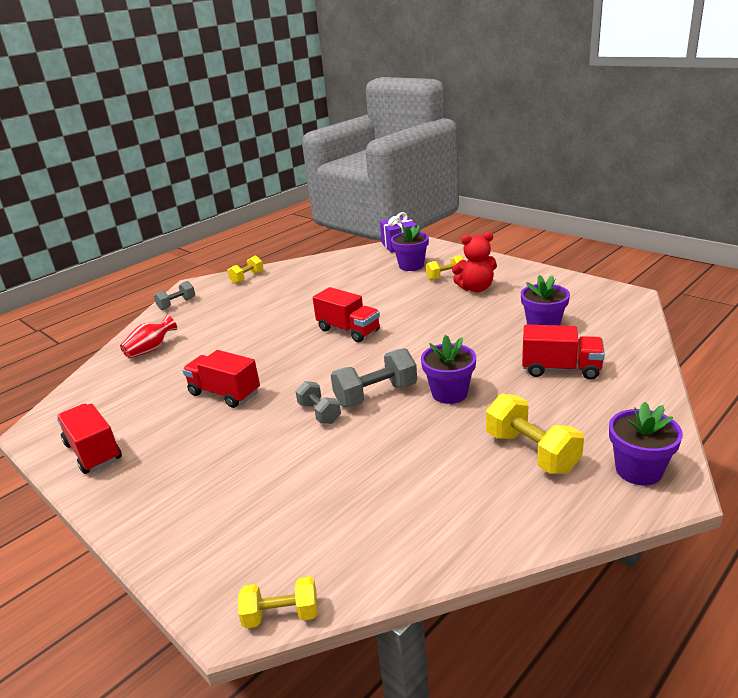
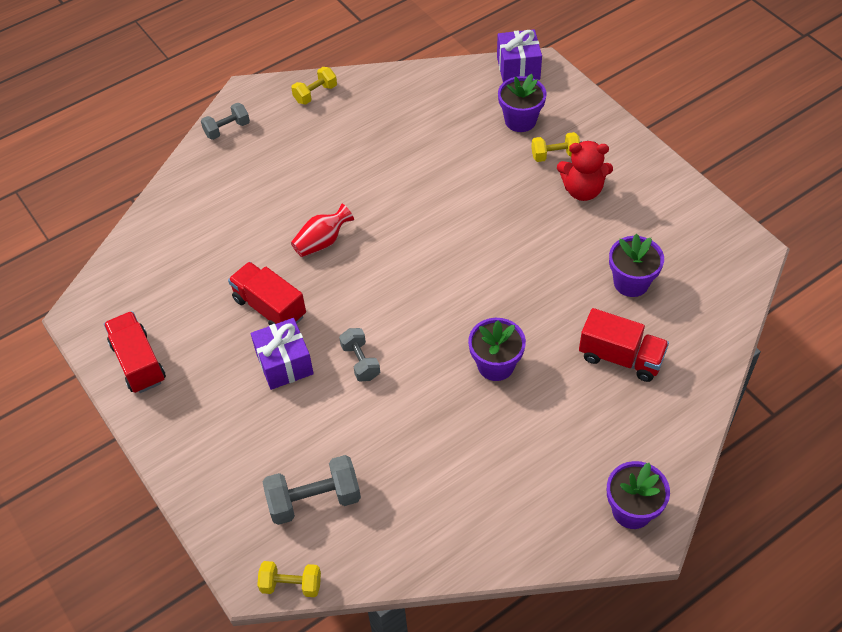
camera: 10 degrees right, 25 degrees up
(151, 349) = (195, 212): red vase -> red vase (322, 242)
(244, 427) = (284, 363): none -> purple gift
(348, 330) = (416, 233): red truck -> none
(376, 395) = (422, 349): grey dumbbell -> grey dumbbell (314, 500)
(531, 452) = (546, 464): yellow dumbbell -> none

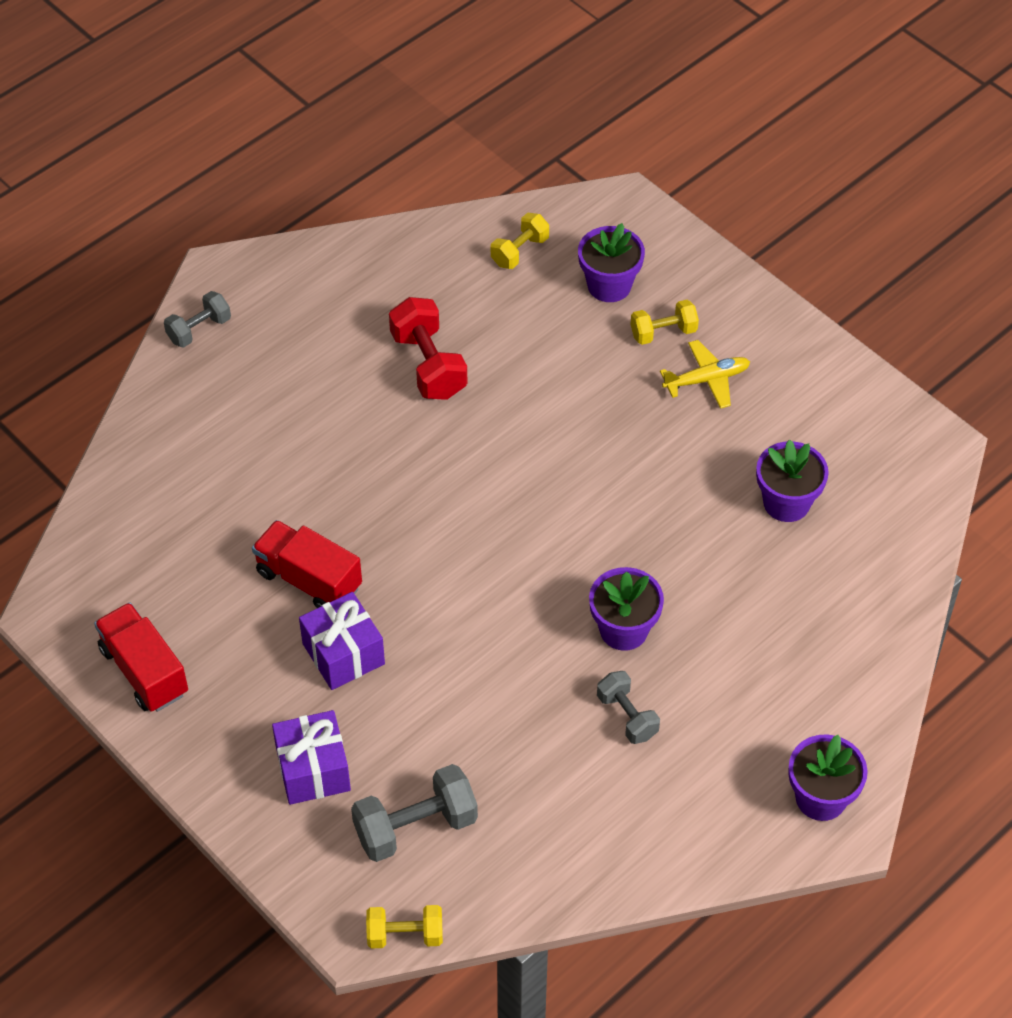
camera: 10 degrees left, 0 degrees up
(315, 94) = (315, 267): yellow dumbbell -> yellow dumbbell (520, 251)
(322, 242) = (364, 482): red vase -> none
(360, 362) = (444, 642): grey dumbbell -> grey dumbbell (627, 716)
(383, 165) = (428, 365): none -> red dumbbell
(518, 68) = (595, 207): purple gift -> purple gift (313, 770)
(582, 190) = (707, 379): red teddy bear -> yellow plane
(620, 357) = (784, 604): red truck -> none

